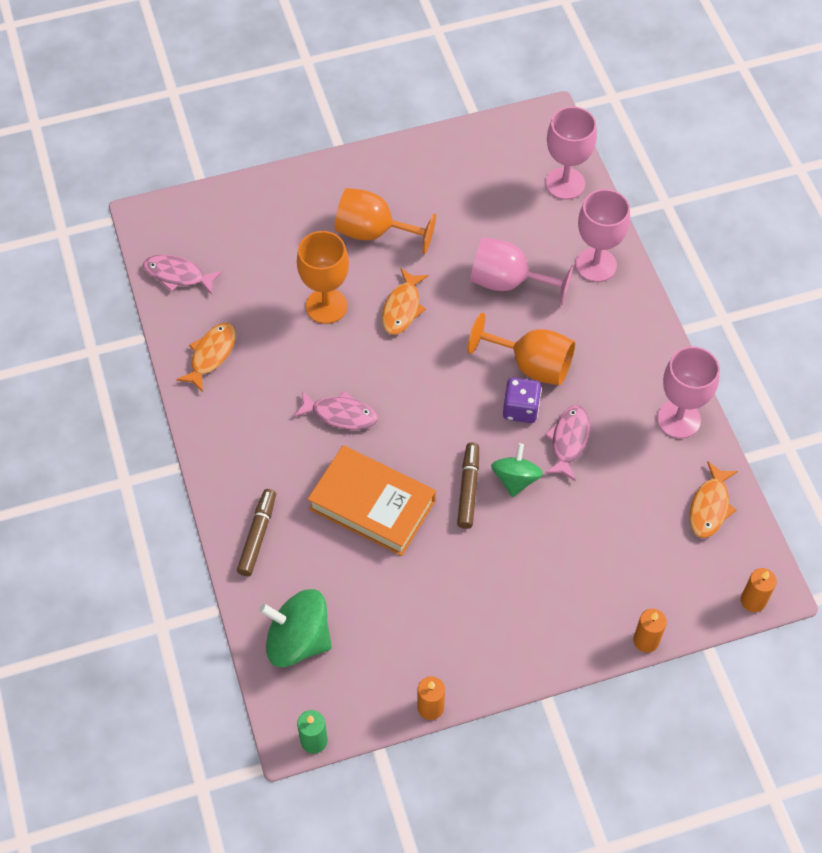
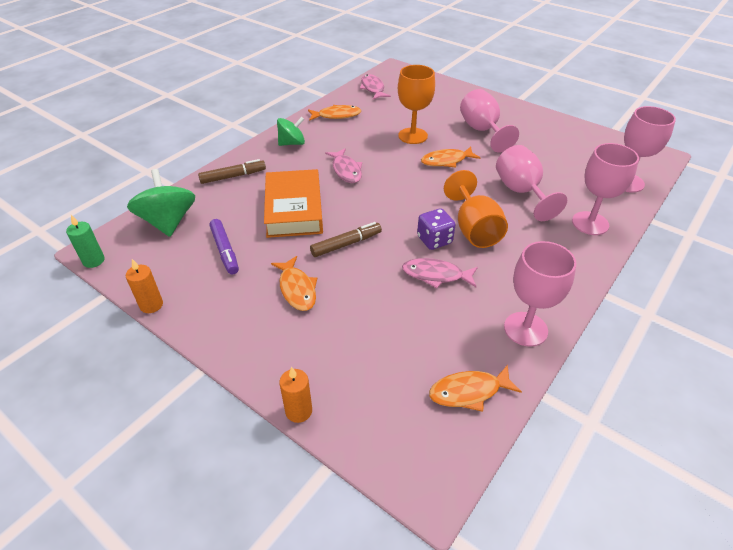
camera: 55 degrees right, 15 degrees down
(374, 232) = (482, 131): orange goblet -> pink goblet
(394, 605) = (225, 251): none -> purple marker
(501, 568) = (297, 289): none -> orange fish
(515, 479) = (376, 263): green spinning top -> green spinning top (292, 143)
(568, 441) = (436, 275): pink fish -> pink fish turned 150 degrees counterclockwise
(753, 601) = (405, 478): orange candle -> none

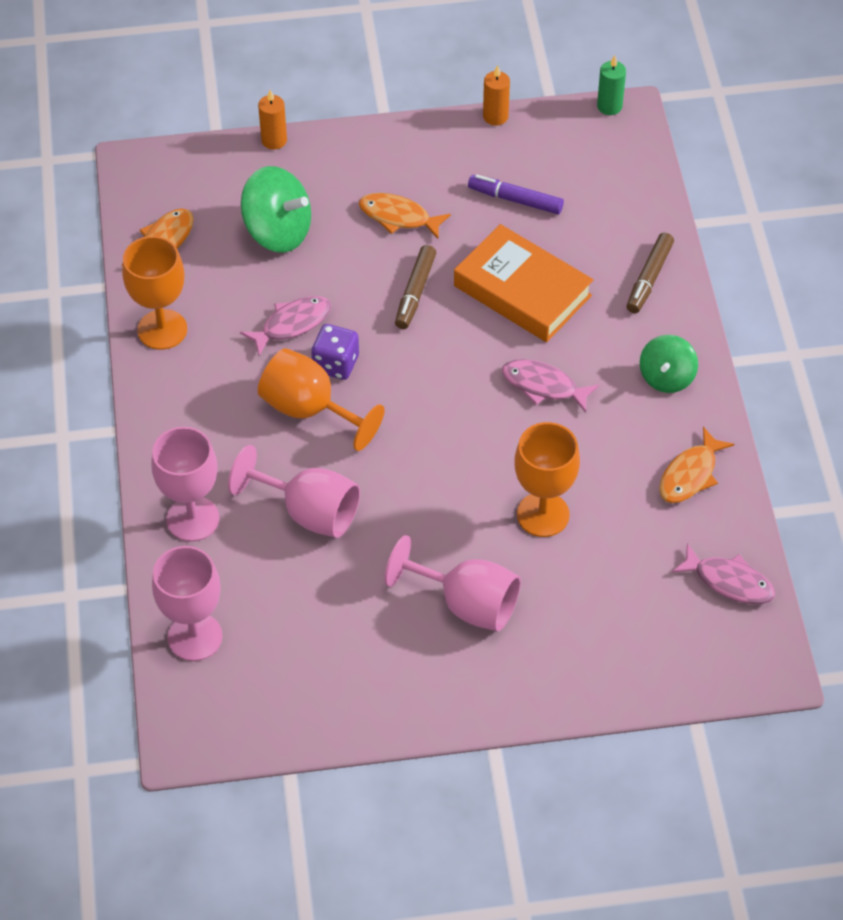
camera: 135 degrees right, 10 degrees up
(168, 222) = (616, 183): green spinning top -> green spinning top (278, 231)
(446, 161) = (448, 499): orange fish -> none
(525, 329) = (162, 329): pink goblet -> orange goblet

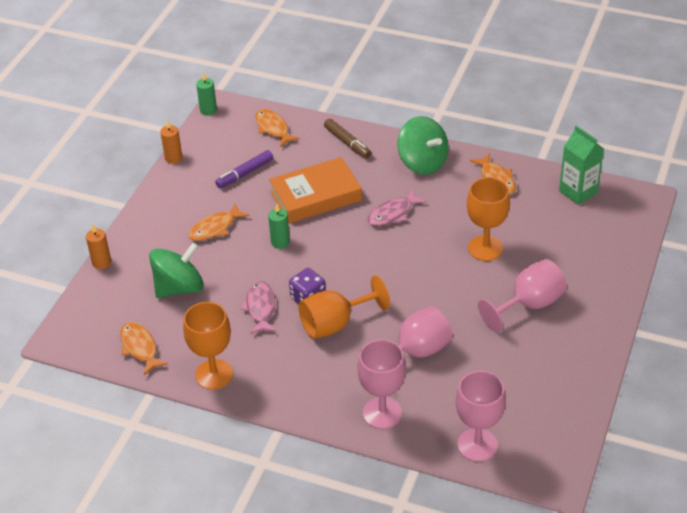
camera: 60 degrees left, 10 degrees down
(415, 292) = (280, 242): brown marker -> green candle
(622, 188) = (273, 128): none -> orange fish
(666, 377) = (422, 162): green spinning top -> green spinning top, size x1.55
(729, 581) = (578, 192): pink fish -> green carton

